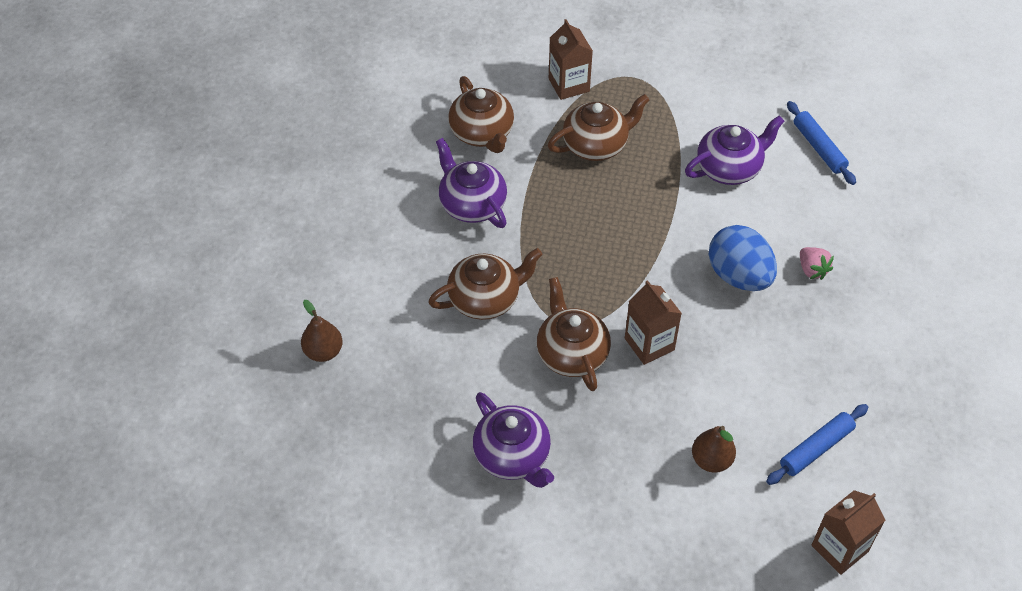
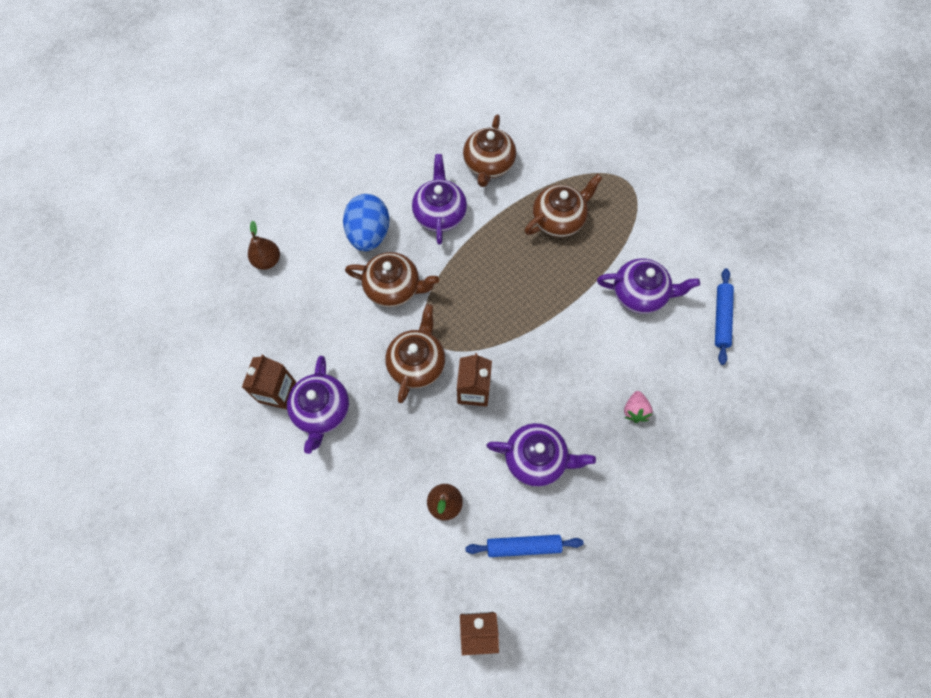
camera: 35 degrees right, 15 degrees up
(569, 85) = (577, 162): brown carton -> brown carton (277, 392)
(596, 145) = (559, 219): brown teapot -> brown teapot turned 45 degrees counterclockwise
(739, 276) = (577, 381): blue egg -> blue egg (369, 234)
(761, 366) = (536, 458): none -> purple teapot

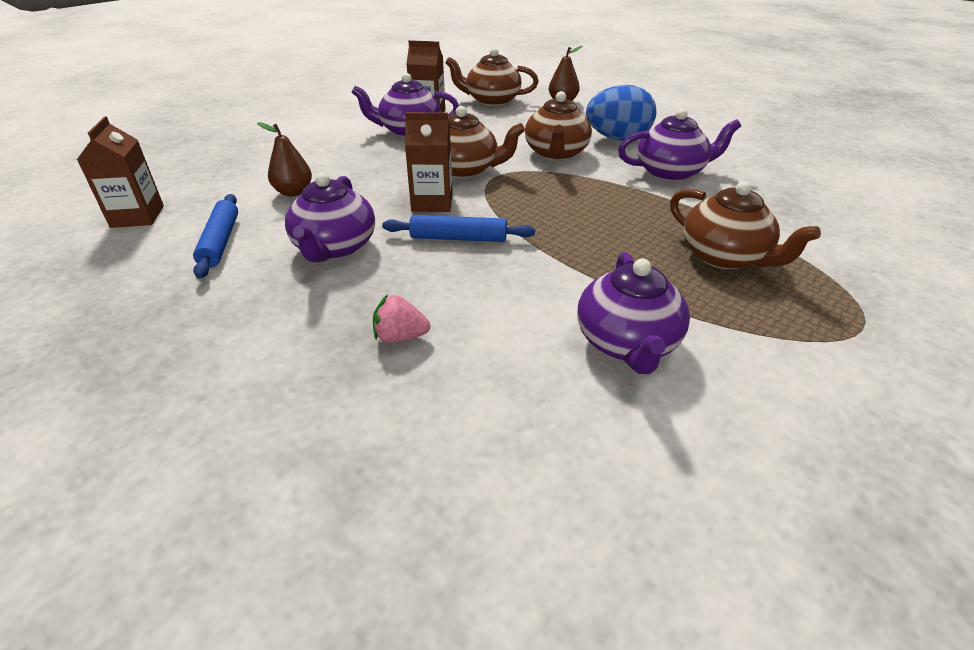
camera: 85 degrees right, 30 degrees down
(488, 165) = (773, 199): brown teapot -> brown teapot (491, 101)
(721, 318) = (616, 469): blue rolling pin -> blue rolling pin (458, 238)

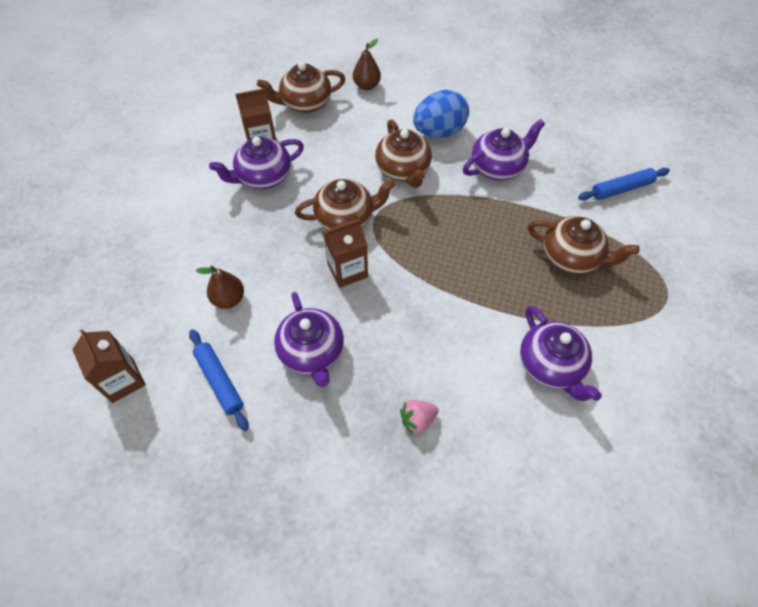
camera: 25 degrees left, 20 degrees up
(458, 238) = (393, 306): blue rolling pin -> blue rolling pin (621, 189)

